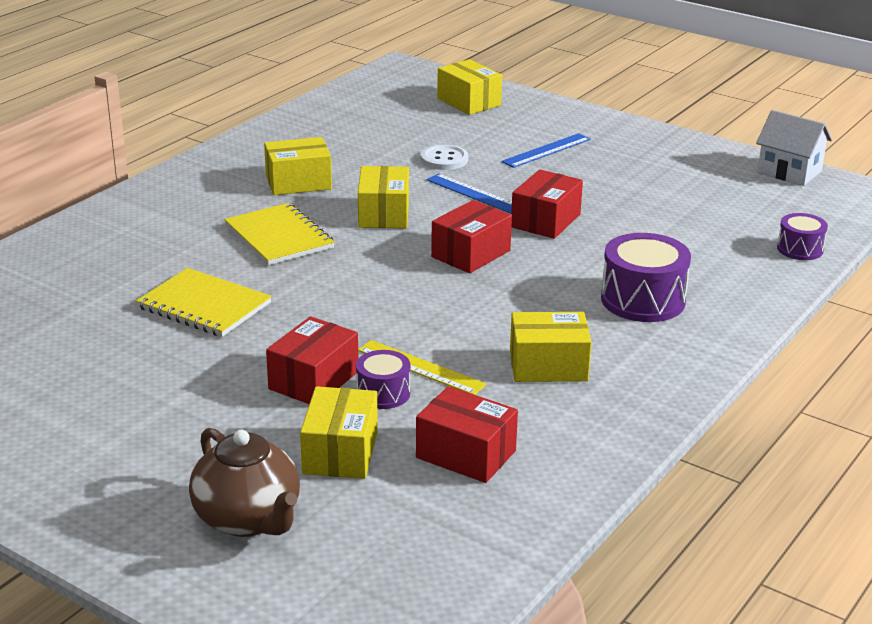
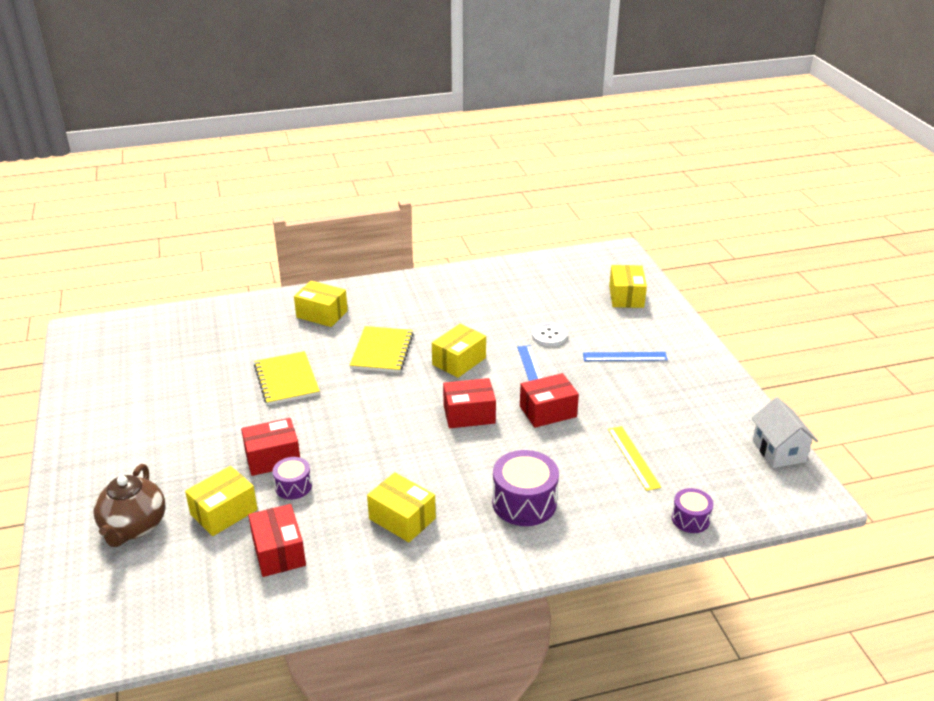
camera: 40 degrees right, 5 degrees up
(298, 182) = (442, 317): yellow box -> yellow box (322, 314)
(420, 367) = (334, 480): yellow ruler -> yellow ruler (633, 457)

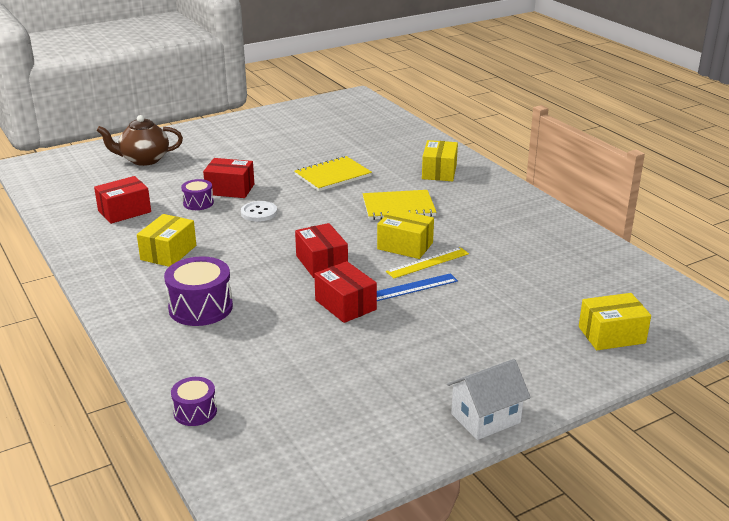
camera: 75 degrees right, 5 degrees down
(224, 512) = (164, 184): yellow box -> none
(273, 458) = (230, 189): red box -> red box turned 45 degrees counterclockwise
(549, 336) = (485, 290): white button -> white button (259, 213)
(624, 356) = (475, 344): blue ruler -> none
(633, 457) = (287, 365): yellow ruler -> yellow ruler (427, 262)
(778, 451) = (338, 479): white house -> white house (485, 418)

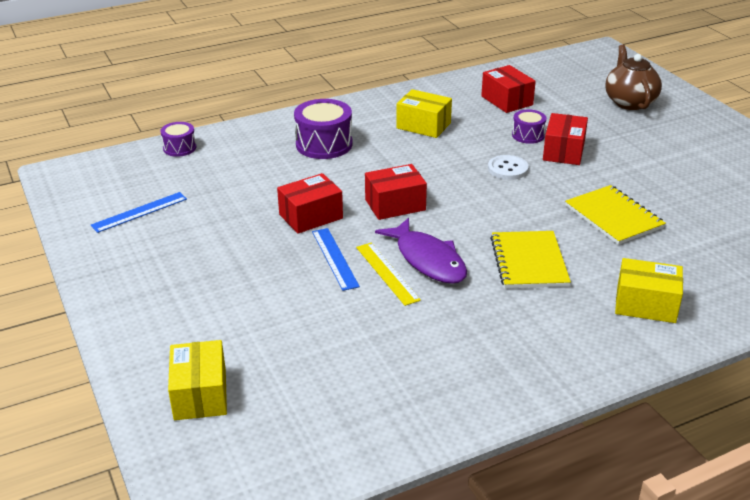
camera: 95 degrees right, 5 degrees up
(348, 418) = (139, 212): none -> blue ruler
(405, 246) = (428, 260): yellow box -> purple fish
(485, 418) = (103, 283): white house -> none

